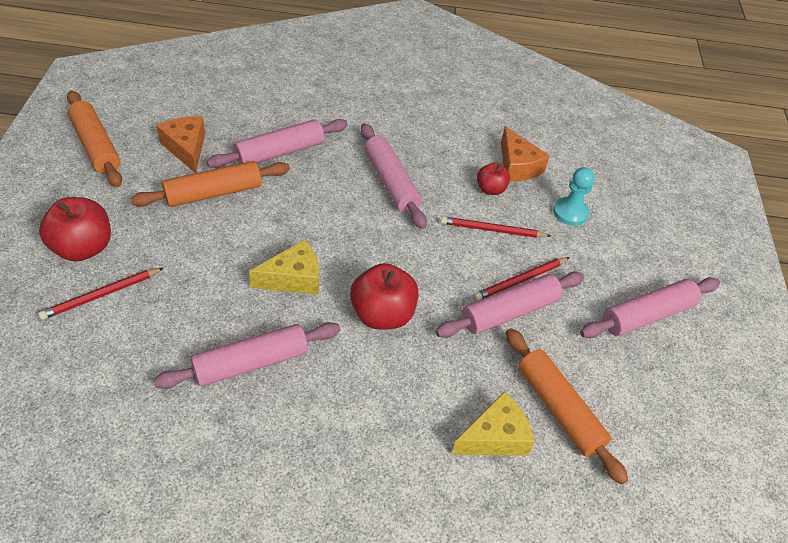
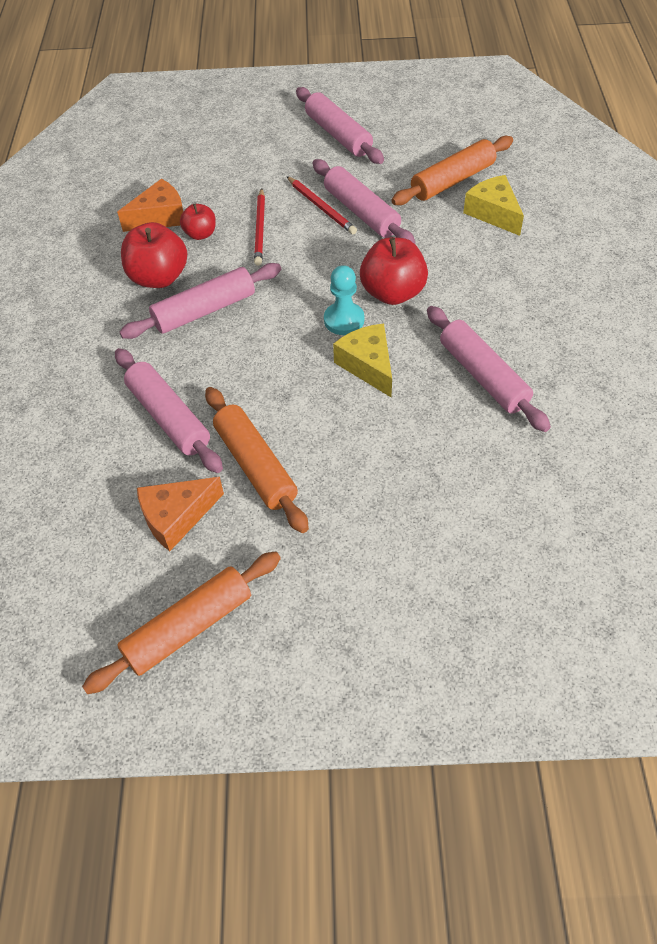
camera: 90 degrees left, 5 degrees up
(83, 248) = (380, 571): red apple -> red apple (159, 277)
(101, 295) = (445, 527): red pencil -> none
(570, 213) = (223, 179): turquoise pawn -> turquoise pawn (344, 320)

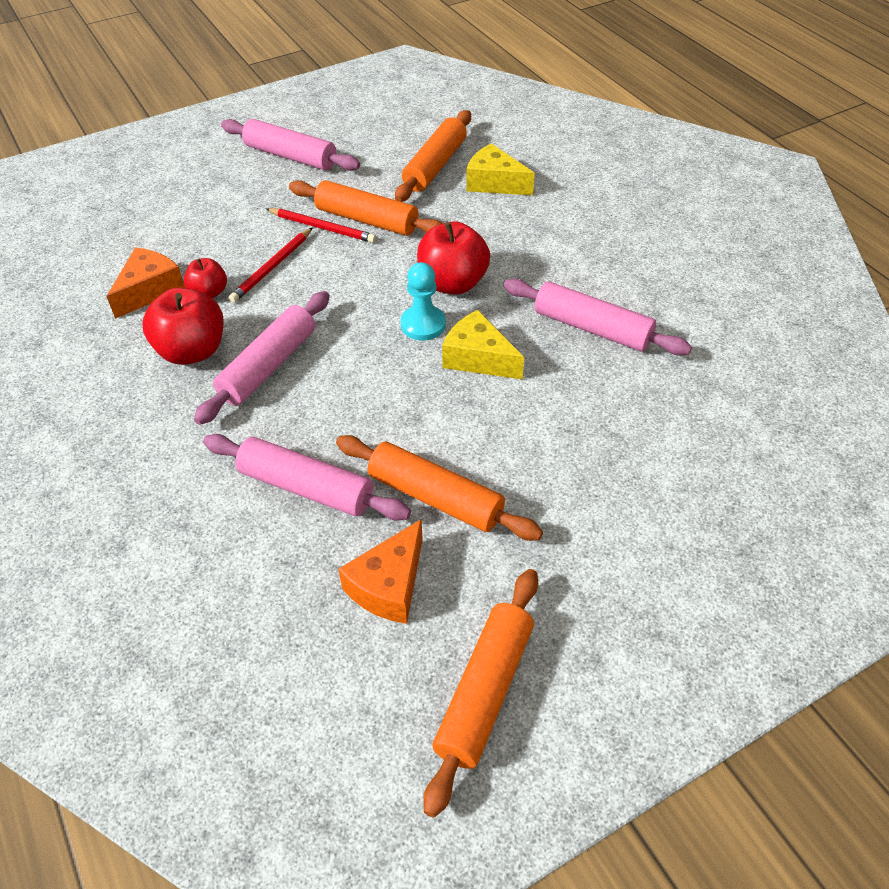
camera: 30 degrees left, 5 degrees down
(260, 229) = (272, 267): red pencil -> red pencil turned 60 degrees clockwise
(361, 212) = (367, 220): pink rolling pin -> orange rolling pin

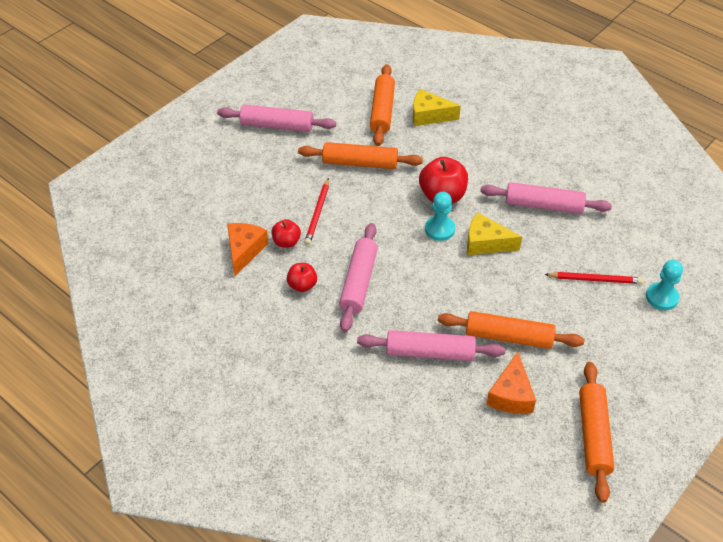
camera: 20 degrees left, 0 degrees up
(192, 351) = (302, 285): red apple -> red apple, size x0.57
(322, 227) = (333, 176): red pencil -> red pencil (595, 279)
(712, 504) = (661, 297): none -> turquoise pawn

